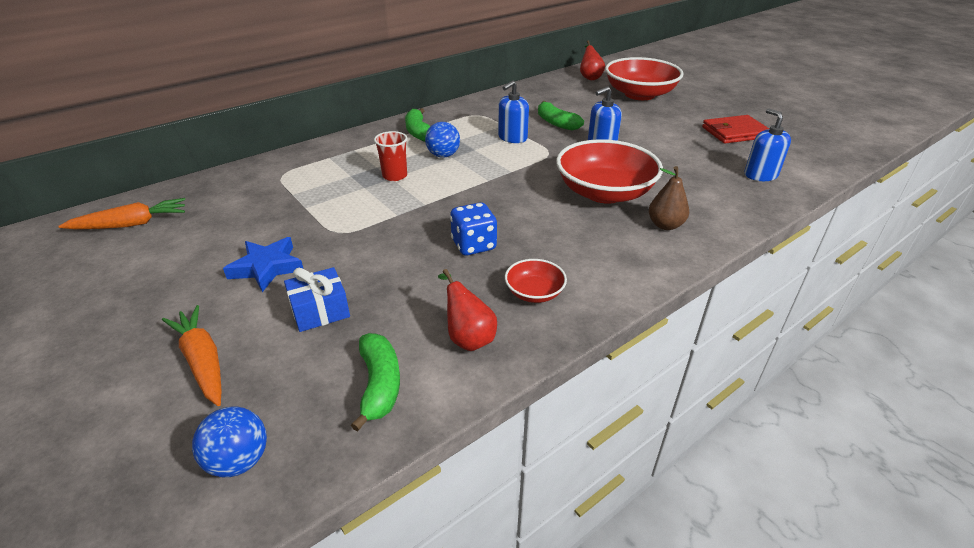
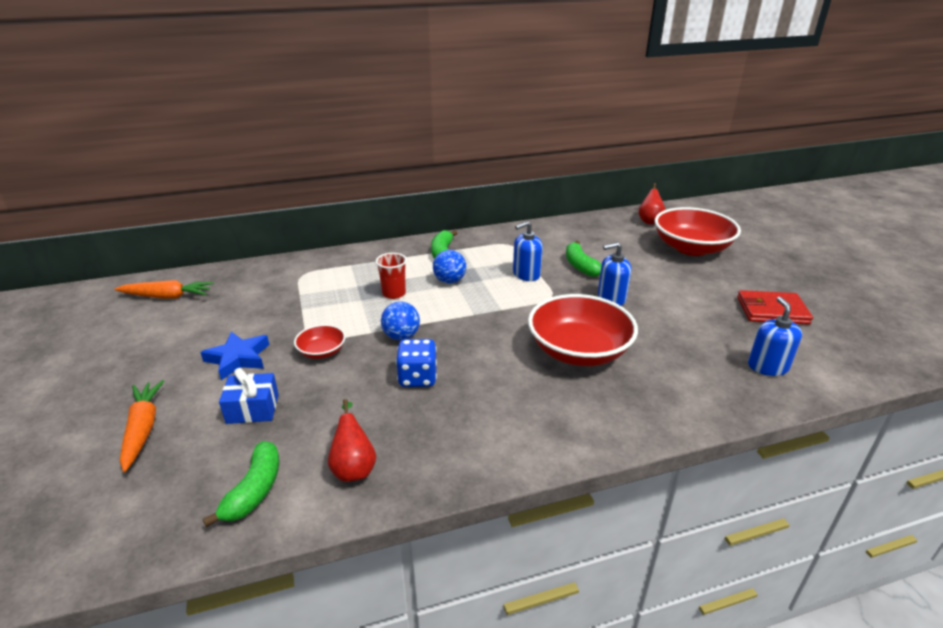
camera: 20 degrees right, 5 degrees down
(239, 461) = (115, 523): blue ball -> blue ball (401, 336)
(534, 292) = (440, 439): red bowl -> red bowl (322, 352)
(665, 225) = (618, 400): brown pear -> none

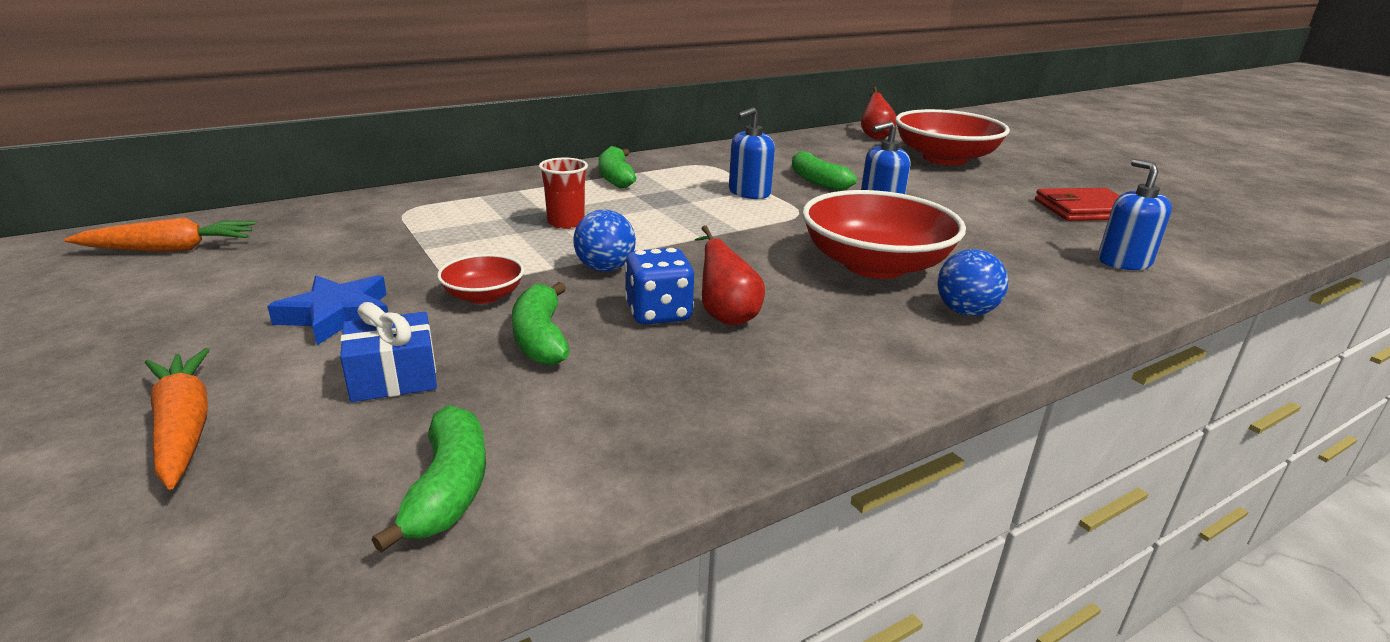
camera: 15 degrees left, 5 degrees down
(341, 390) = (540, 338): none -> green banana
(354, 467) = (615, 434): red pear -> red pear (725, 315)
(449, 281) = (643, 205): blue ball -> blue ball (965, 312)

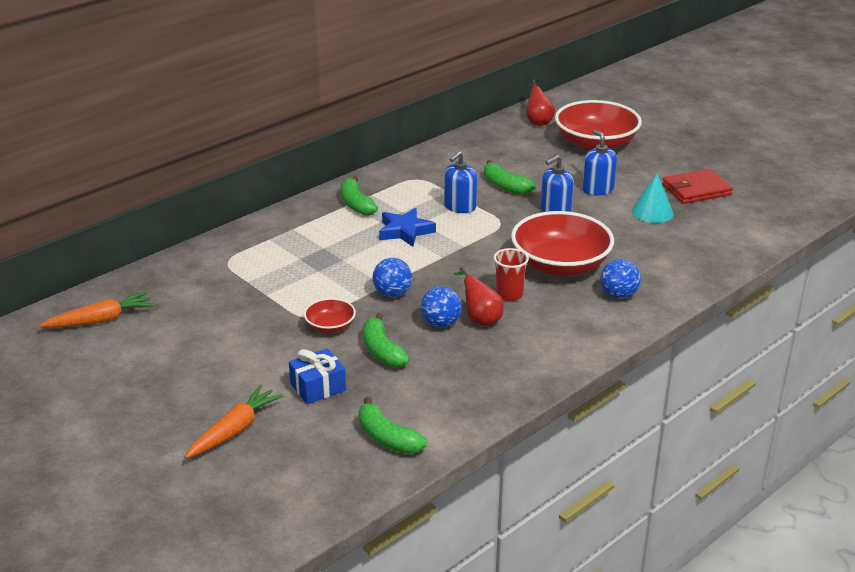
camera: 10 degrees left, 5 degrees up
(183, 427) = (234, 430): orange carrot -> orange carrot turned 75 degrees clockwise
(337, 315) = (254, 353): blue star -> blue star (405, 231)
(448, 489) = (387, 438): green banana -> green banana turned 150 degrees clockwise
(566, 223) = (345, 257): red cup -> red cup (509, 294)
(658, 313) = (441, 323): blue dice -> blue ball
(1021, 224) = (652, 212): none -> turquoise cone
(1124, 262) = (715, 238): blue soap dispenser -> blue soap dispenser (597, 189)

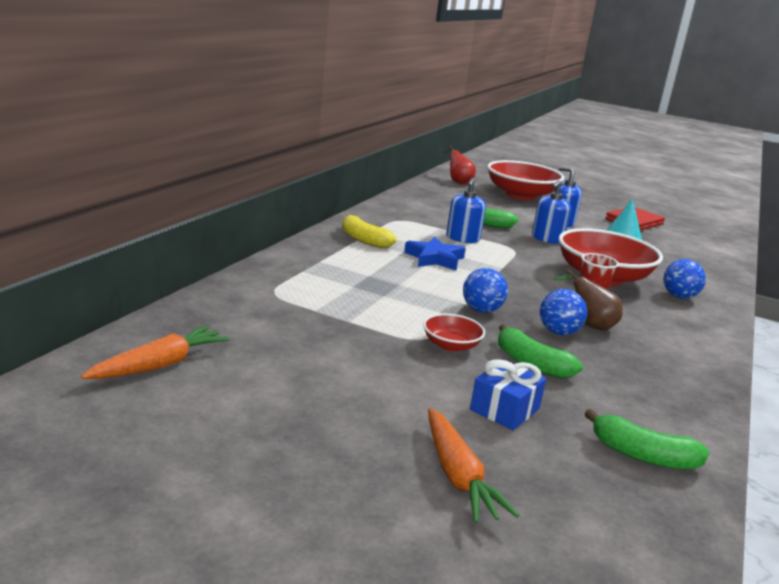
camera: 25 degrees left, 10 degrees down
(234, 430) = (458, 476): orange carrot -> orange carrot turned 150 degrees clockwise
(356, 204) = (364, 240): green banana -> yellow banana
(480, 319) = (589, 325): red pear -> brown pear

